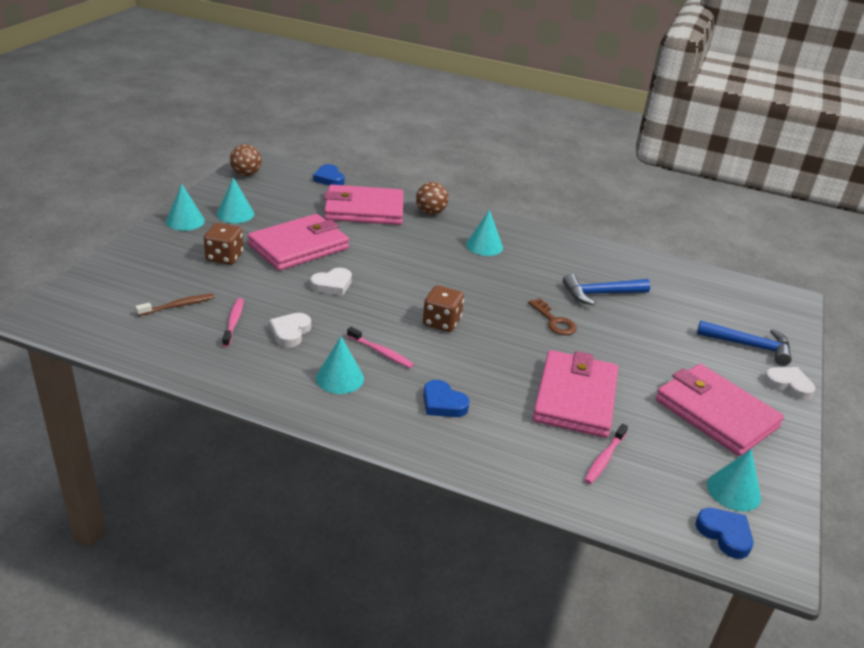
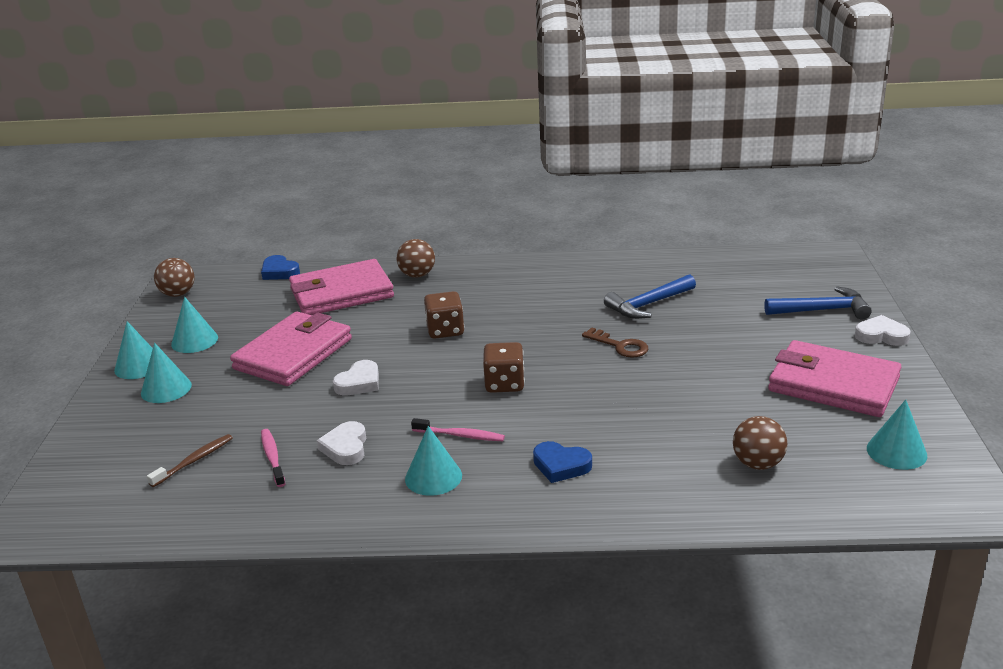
camera: 15 degrees left, 5 degrees down
(224, 257) = (214, 391): brown dice -> brown dice (445, 330)
(484, 246) = (498, 292): turquoise cone -> turquoise cone (166, 389)
(575, 398) = (690, 415): pink wallet -> none
(604, 458) = (757, 464): pink toothbrush -> brown ball
(725, 534) = (915, 495): blue heart -> none

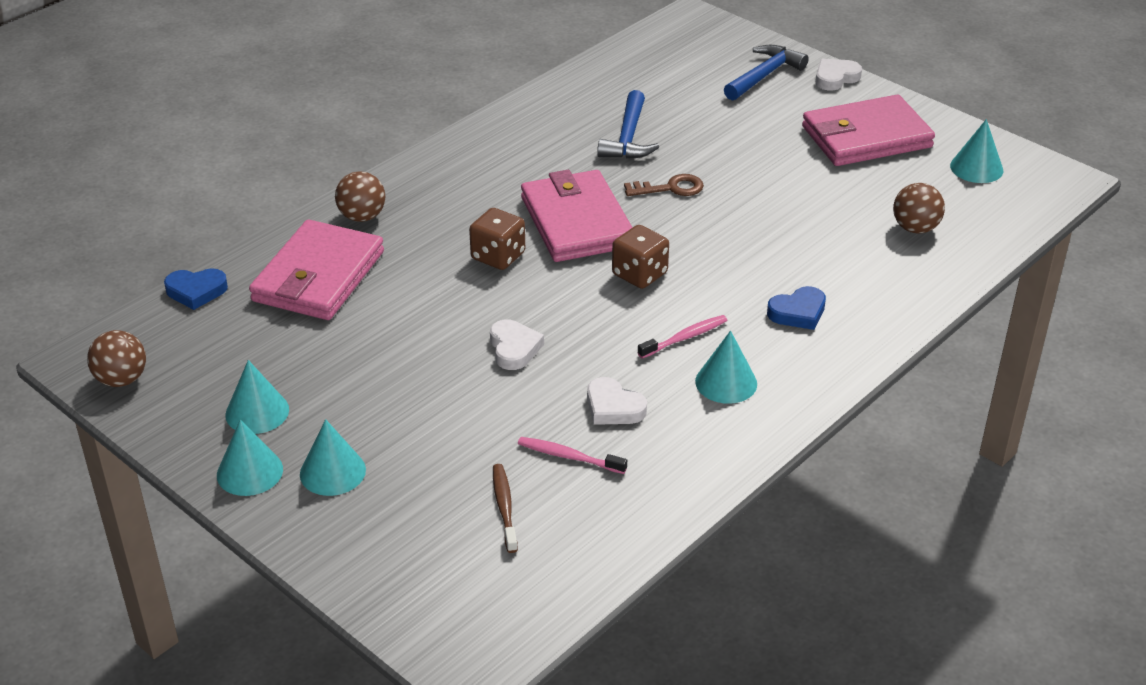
camera: 50 degrees left, 10 degrees up
(293, 354) = (395, 361): pink wallet -> pink wallet (577, 222)

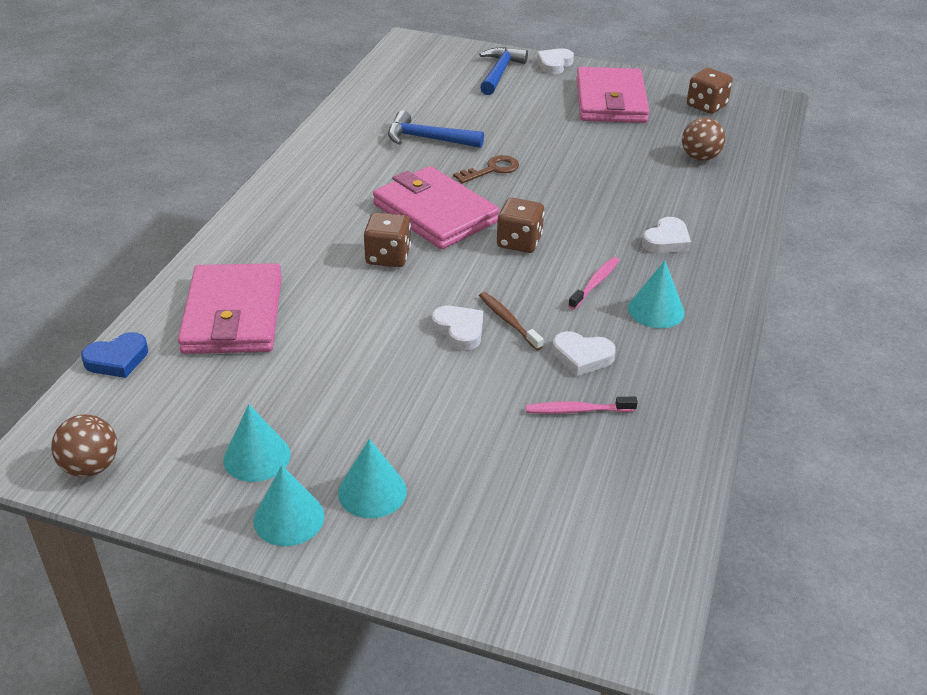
camera: 25 degrees left, 0 degrees up
(362, 216) = (239, 253): brown ball -> none
(504, 507) = (556, 473): brown toothbrush -> brown toothbrush (508, 321)
(628, 138) = (428, 139): blue hammer -> blue hammer turned 120 degrees clockwise
(798, 312) = (666, 240): blue heart -> white heart
(866, 137) = (610, 101): pink wallet -> pink wallet turned 45 degrees counterclockwise
(976, 168) = (706, 106): turquoise cone -> brown dice

